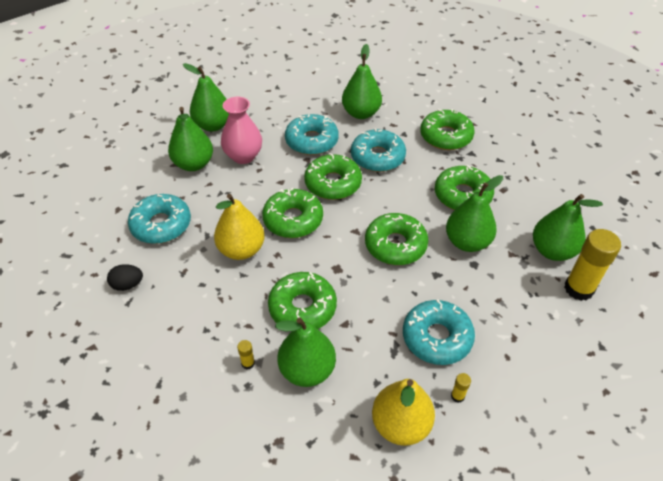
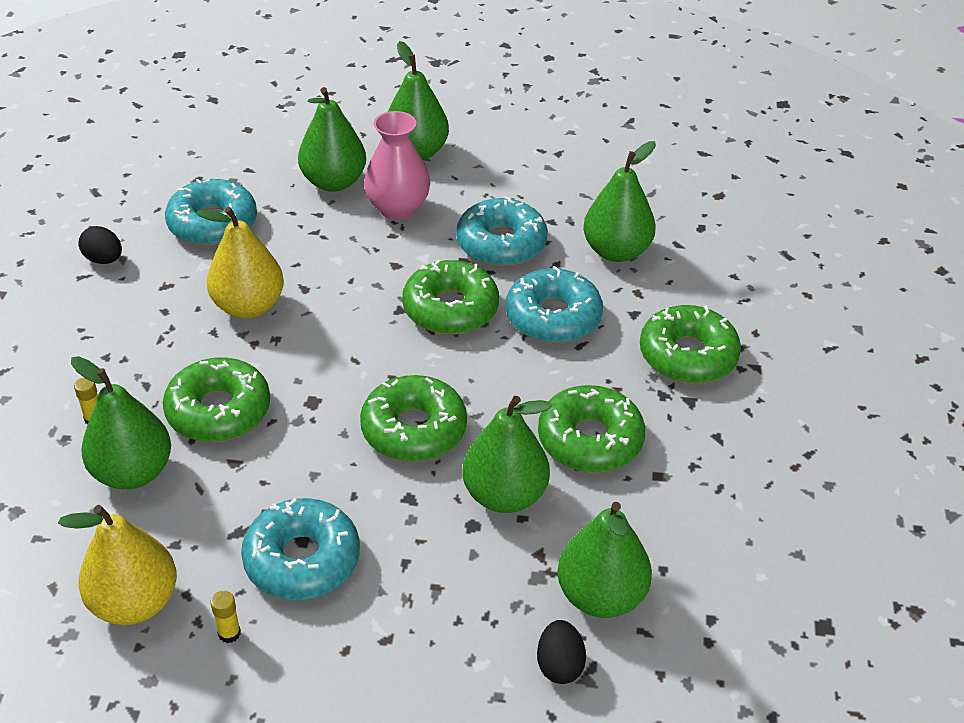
camera: 45 degrees right, 5 degrees down
(293, 220) = (346, 315): green donut -> none
(578, 288) = (559, 665): yellow glue stick -> black egg

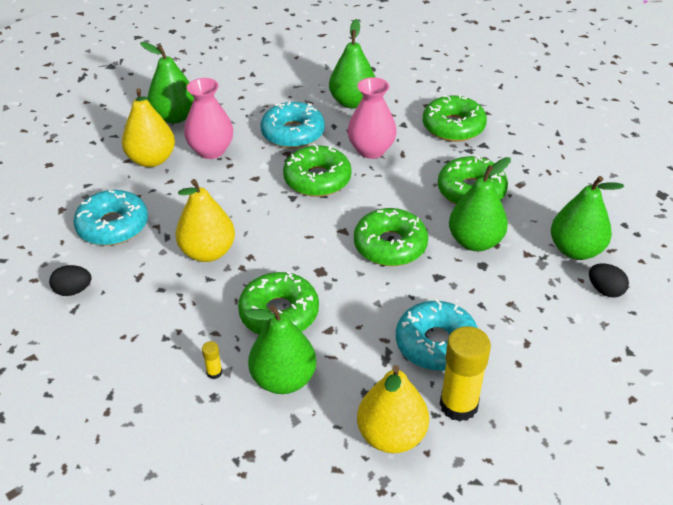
camera: 45 degrees left, 0 degrees up
(229, 633) = (458, 405): yellow glue stick -> yellow glue stick, size x2.38
(334, 182) = (152, 160): green pear -> yellow pear
(553, 317) = (371, 150): turquoise donut -> pink vase

